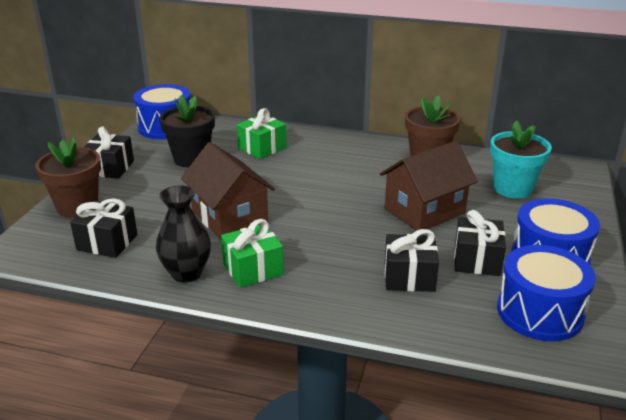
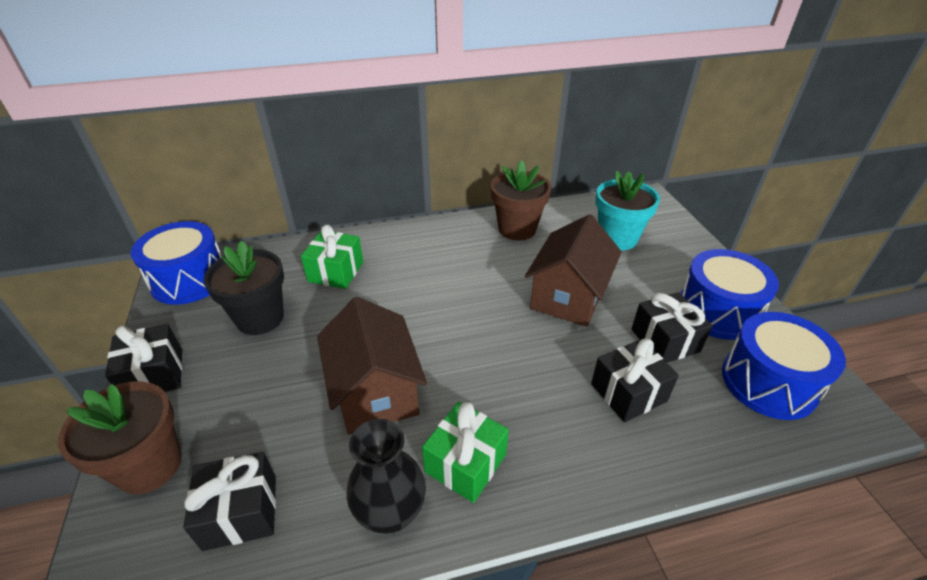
camera: 30 degrees left, 10 degrees up
(229, 217) = (375, 392): brown house -> brown house turned 45 degrees clockwise

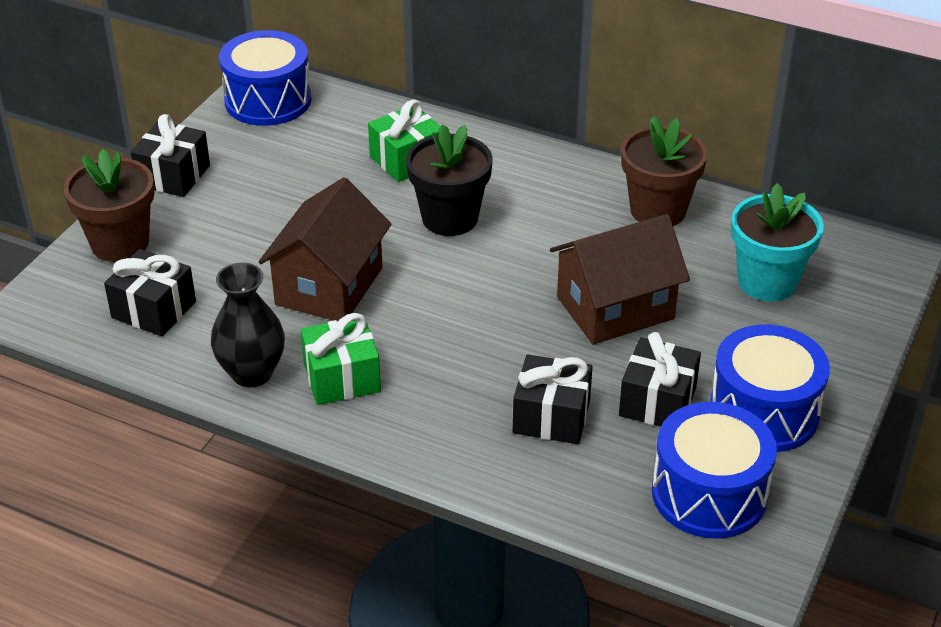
camera: 40 degrees right, 0 degrees up
(260, 318) = (295, 170): black flower pot -> black flower pot (450, 218)

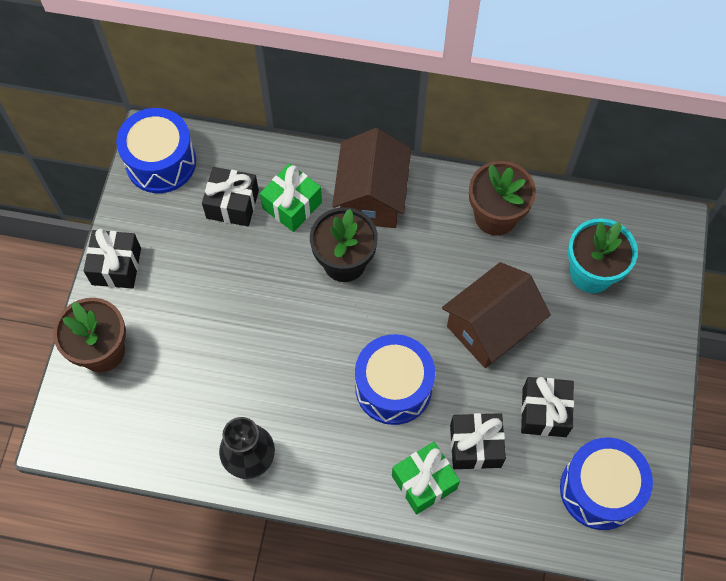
camera: 15 degrees left, 25 degrees up
(154, 310) = (154, 414): black gift -> black gift (232, 204)
(329, 286) = (277, 356): brown house -> brown house (371, 196)
(342, 378) = (317, 447): green gift -> green gift (424, 482)
(764, 412) = (618, 403): blue drum -> blue drum (393, 387)

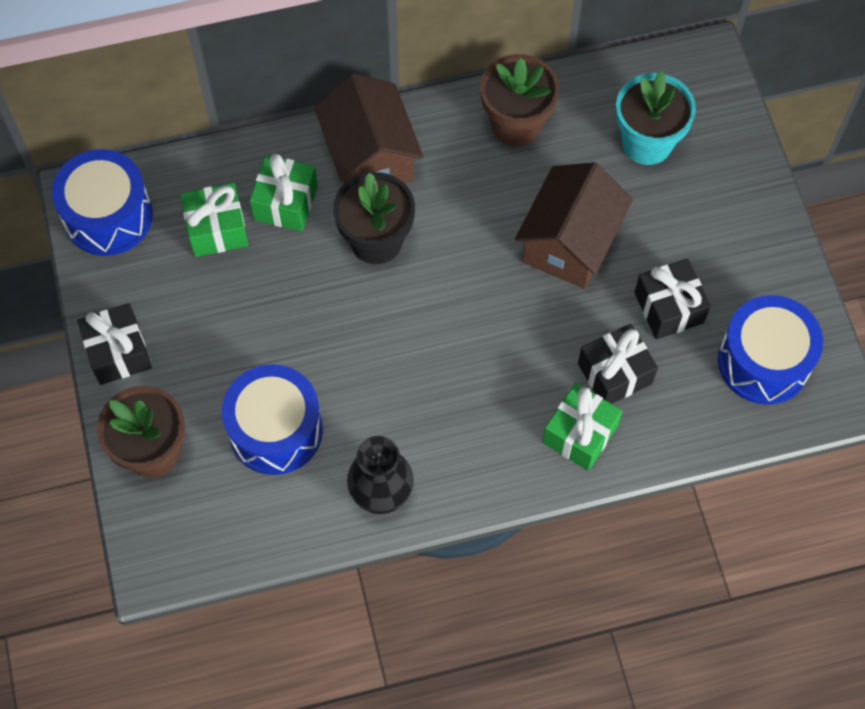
camera: 25 degrees left, 0 degrees up
(232, 204) = (217, 229): black gift -> green gift
(393, 387) = (497, 350): blue drum -> blue drum (275, 430)

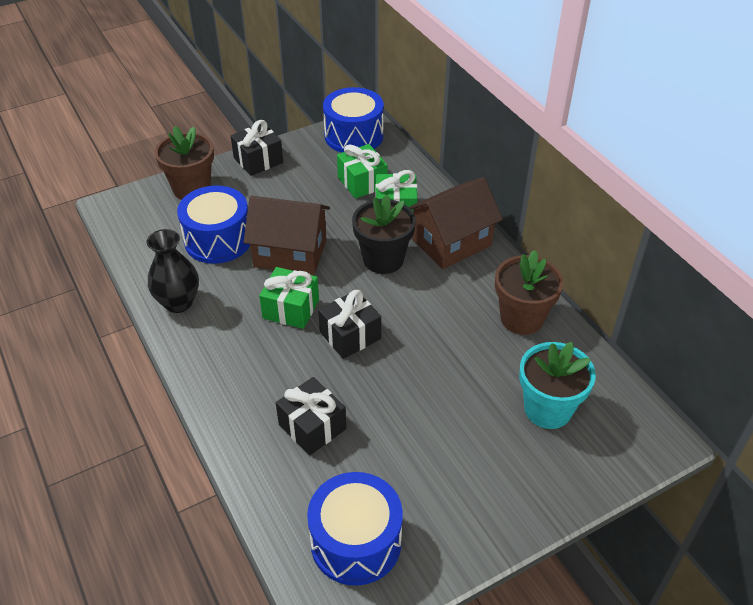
camera: 75 degrees right, 20 degrees down
(569, 243) = (425, 373): brown house -> brown house (290, 253)
(580, 434) = (250, 412): green gift -> green gift (291, 309)
(668, 308) = (388, 455): black gift -> black gift (350, 335)

